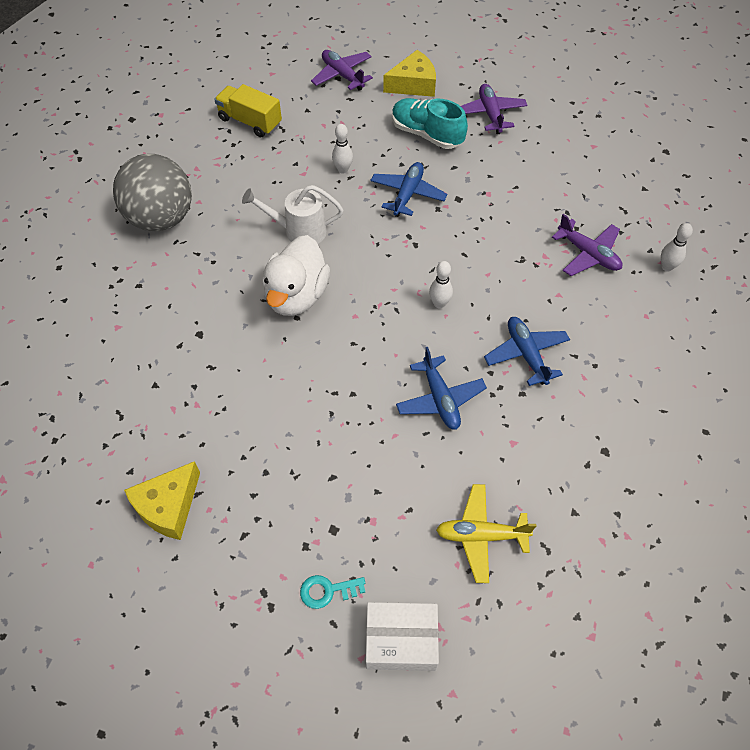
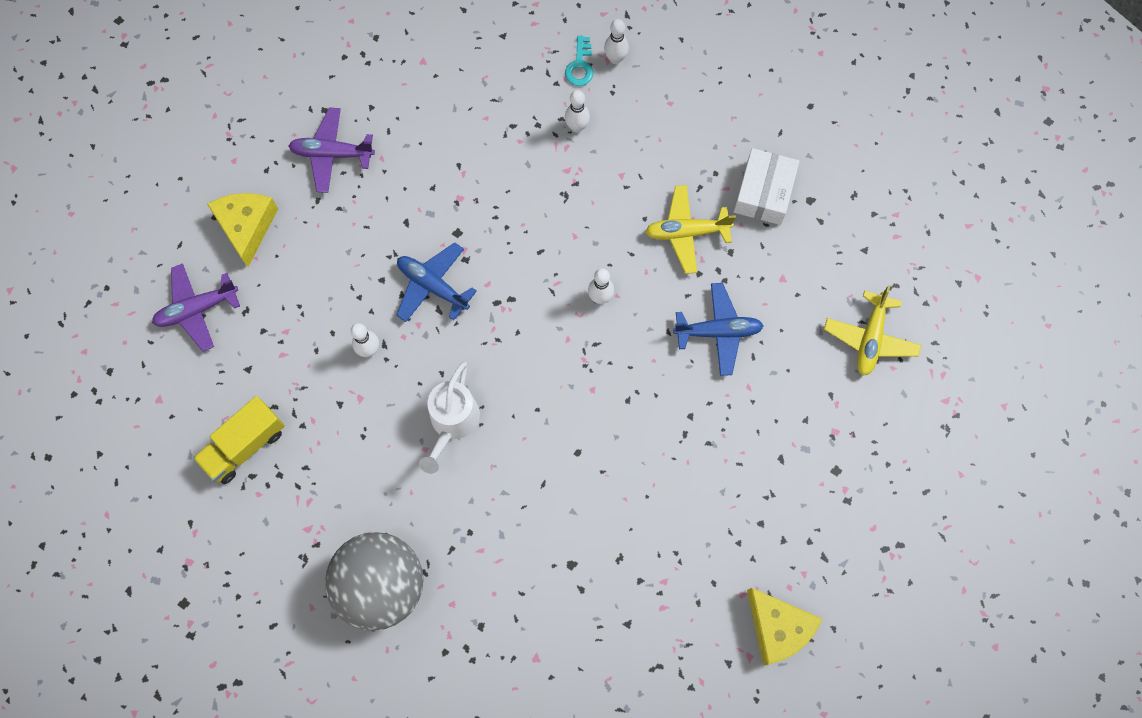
camera: 75 degrees left, 15 degrees up
(297, 296) = (547, 446): white duck -> none
(327, 591) = (895, 490): turquoise key -> turquoise key (580, 66)
(401, 640) = (952, 436): white box -> white box (764, 192)
(426, 134) = (342, 237): turquoise shoe -> none
(526, 354) = (686, 232): blue plane -> yellow plane
(588, 254) = (577, 127): purple plane -> white bowling pin

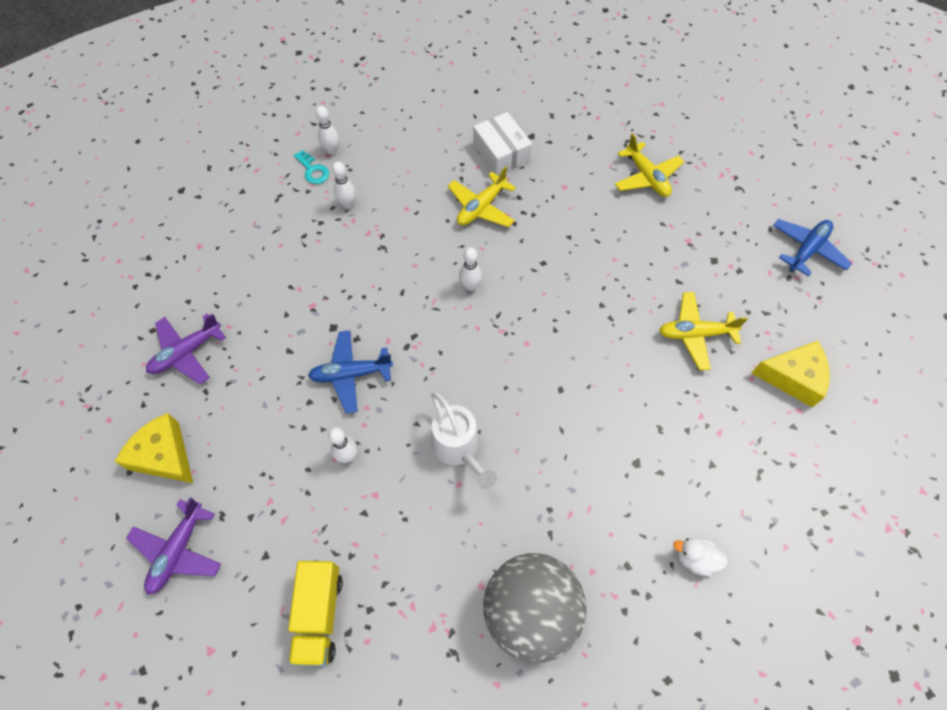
camera: 45 degrees left, 10 degrees down
(534, 671) = (695, 558): none -> white duck
(718, 332) = (562, 244): blue plane -> blue plane (807, 250)
(739, 515) = (695, 334): none -> yellow plane

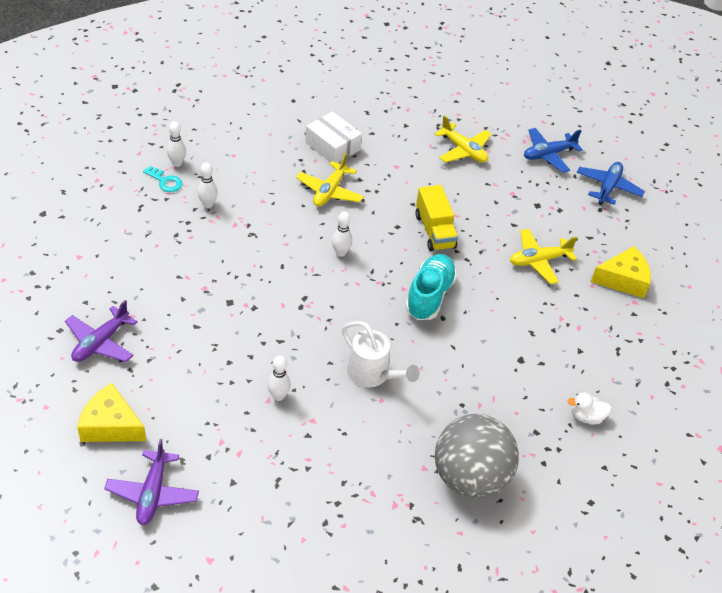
camera: 20 degrees left, 15 degrees down
(319, 615) = (296, 515): yellow truck -> yellow truck (434, 231)
(351, 374) = (259, 335): blue plane -> blue plane (548, 155)
(553, 358) = (429, 296): none -> turquoise shoe

